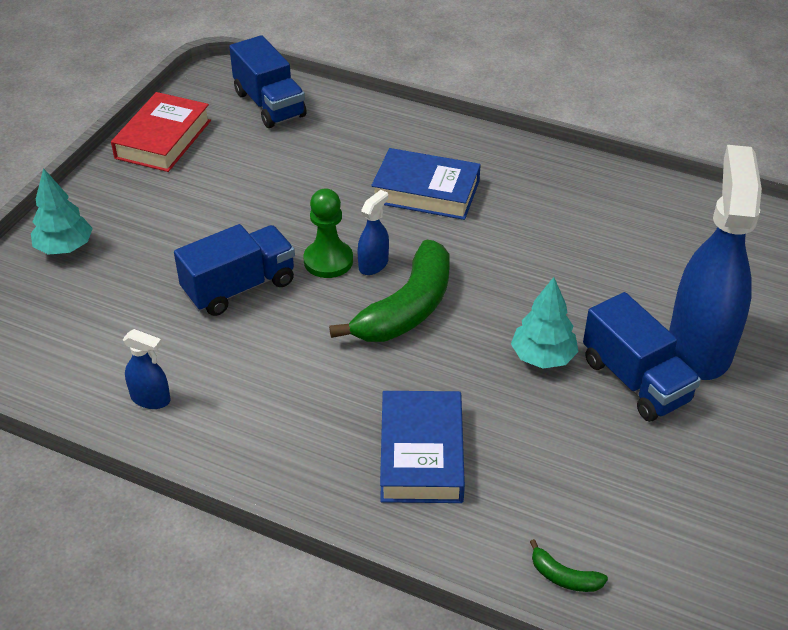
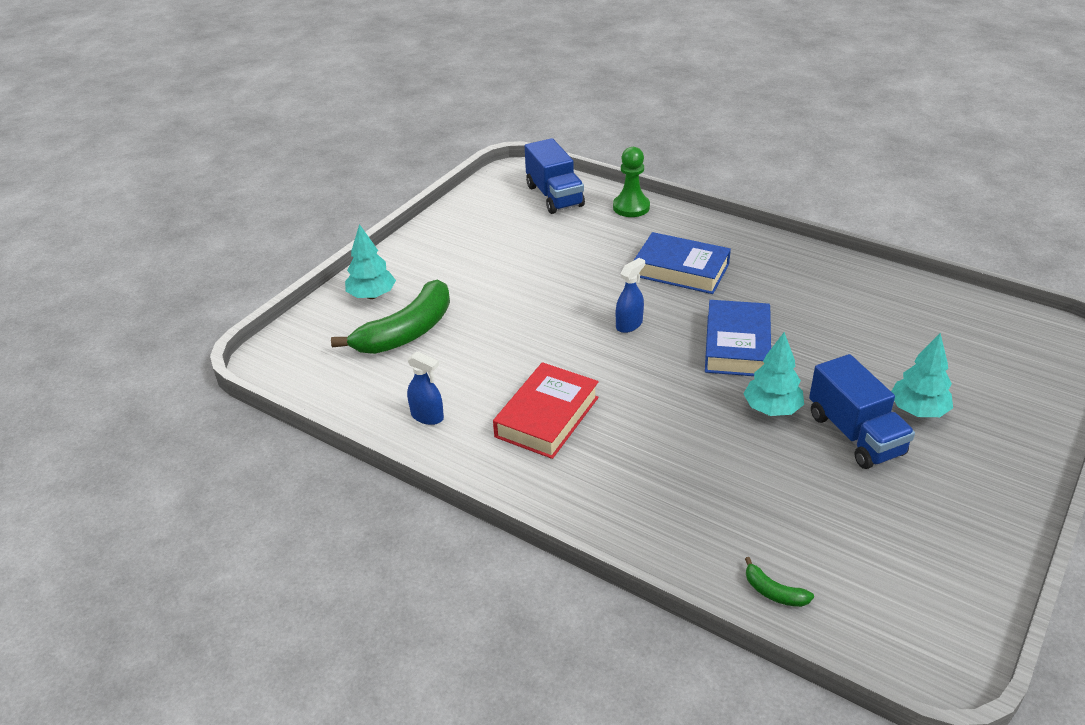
camera: 10 degrees right, 5 degrees down
(163, 139) = (463, 218): red book -> red book (547, 417)
(239, 287) = (512, 335): blue truck -> none
(328, 261) = (590, 319): green pawn -> green pawn (631, 207)
(407, 308) = (655, 361): green banana -> green banana (407, 332)
(421, 454) = (655, 479): blue book -> blue book (737, 345)
(699, 346) = (918, 411): blue spray bottle -> turquoise tree

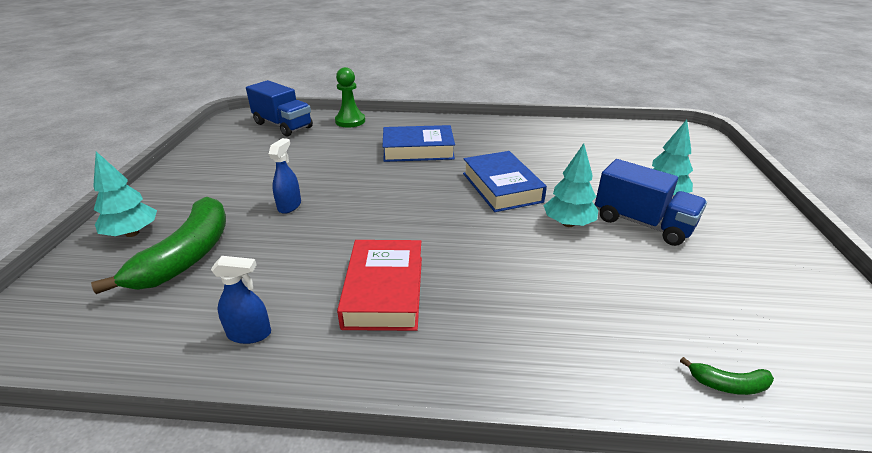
camera: 30 degrees left, 5 degrees down
(629, 324) = (405, 194): blue spray bottle -> blue spray bottle (289, 206)

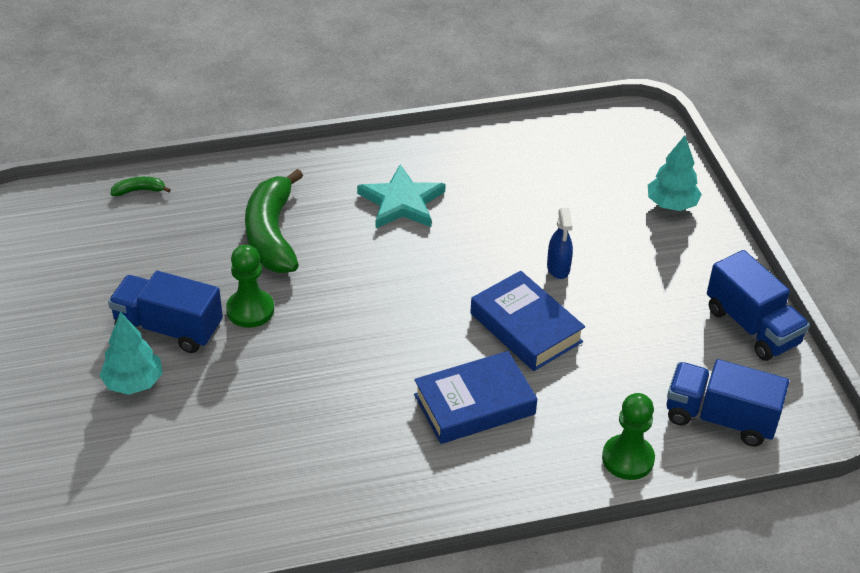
camera: 160 degrees right, 10 degrees up
(187, 256) = (593, 196): green banana -> green banana (272, 234)
(204, 153) = (752, 327): none -> blue truck
(249, 334) = (478, 154): blue spray bottle -> none
(384, 291) = (401, 202): red book -> turquoise star
(501, 187) = (334, 351): blue book -> blue book (526, 327)
(568, 223) = (250, 310): turquoise tree -> green pawn

